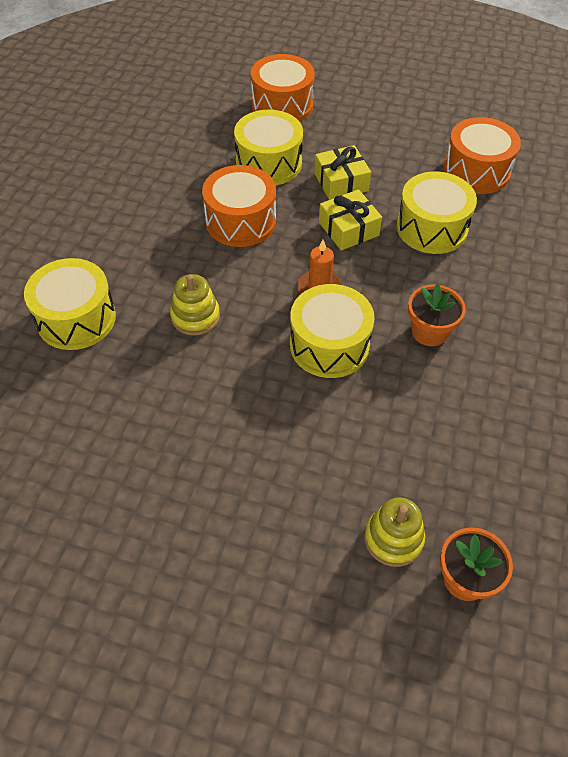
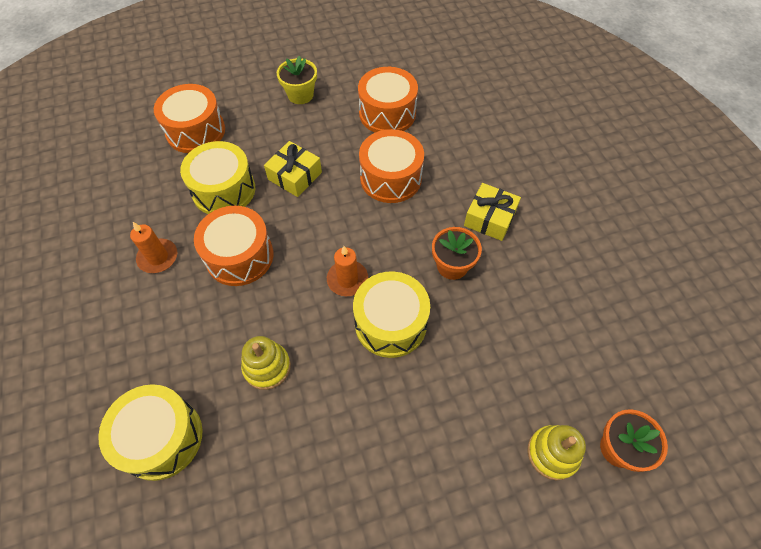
camera: 35 degrees left, 5 degrees up
(174, 188) = (158, 257): none -> orange candle
(348, 229) = (331, 214): yellow gift -> yellow gift (490, 218)
(402, 117) = (300, 95): none -> yellow flower pot
(432, 228) = (390, 178): yellow drum -> orange drum

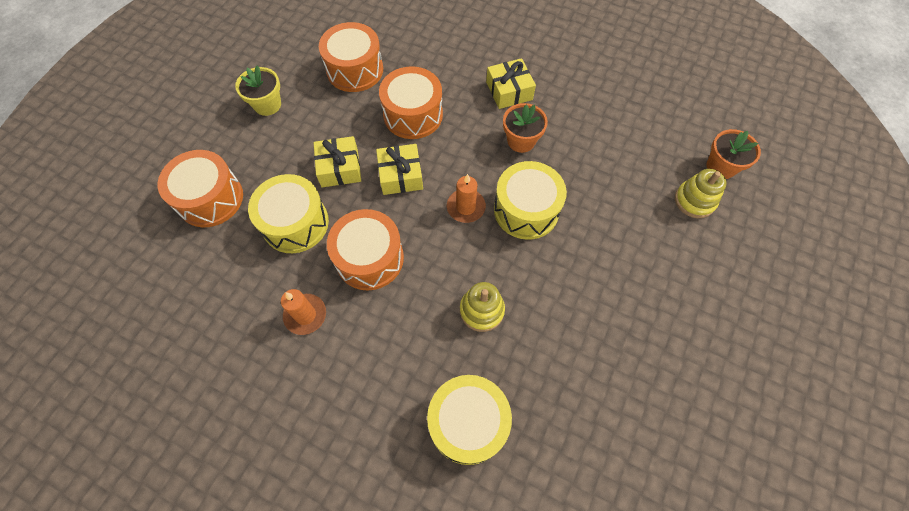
camera: 45 degrees left, 5 degrees up
(329, 215) = (400, 175): none -> yellow gift

